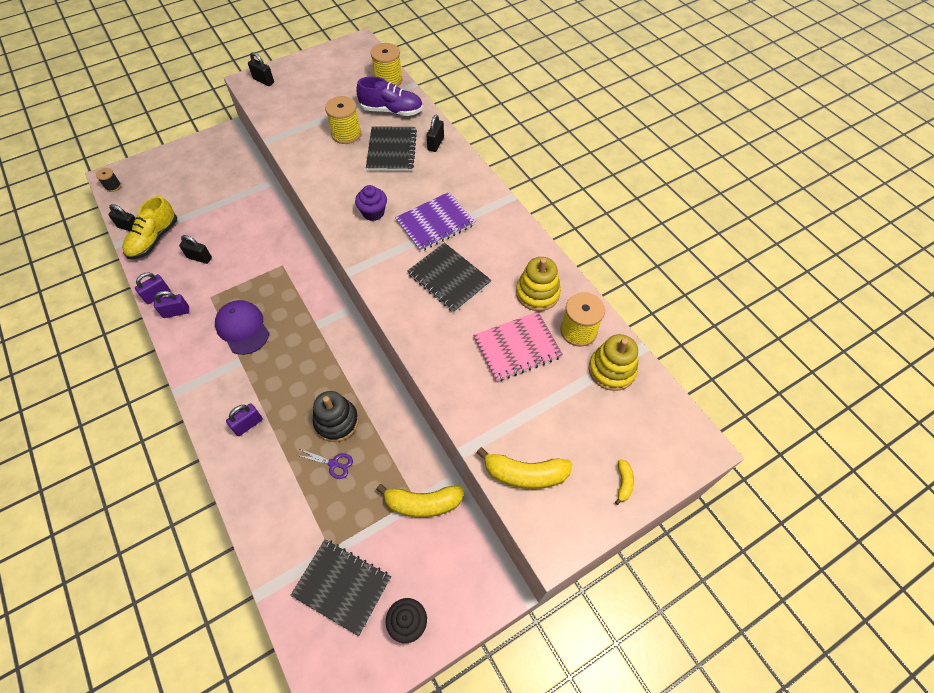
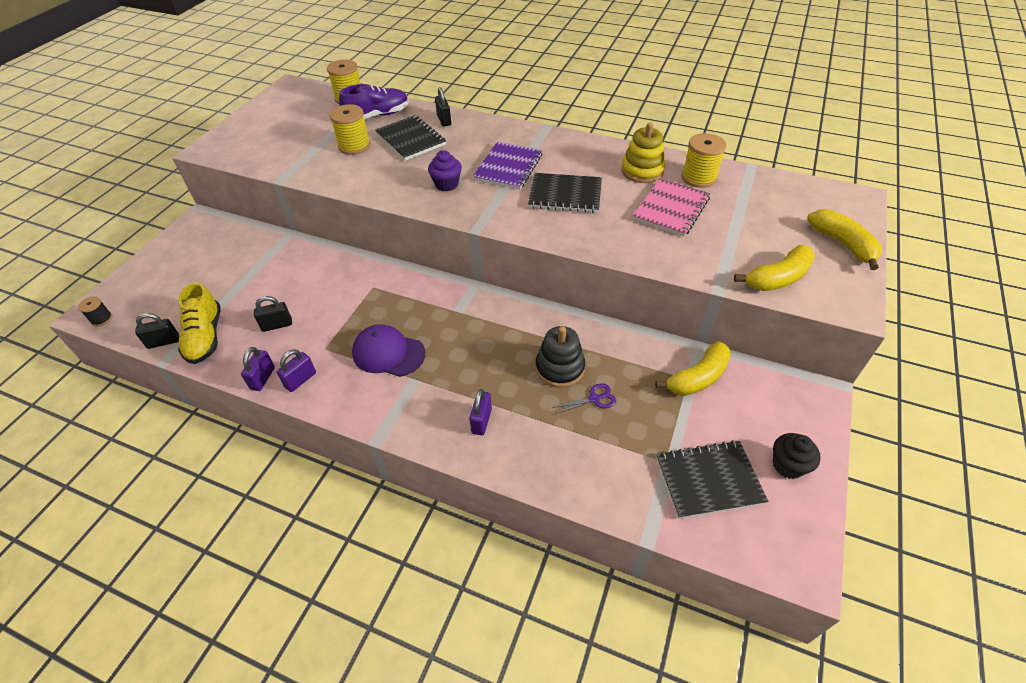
camera: 35 degrees left, 10 degrees down
(263, 81) = (222, 143): black padlock -> none
(611, 370) = (749, 187): yellow stacking toy -> none
(623, 483) = (842, 244): yellow banana -> yellow banana, size x2.06

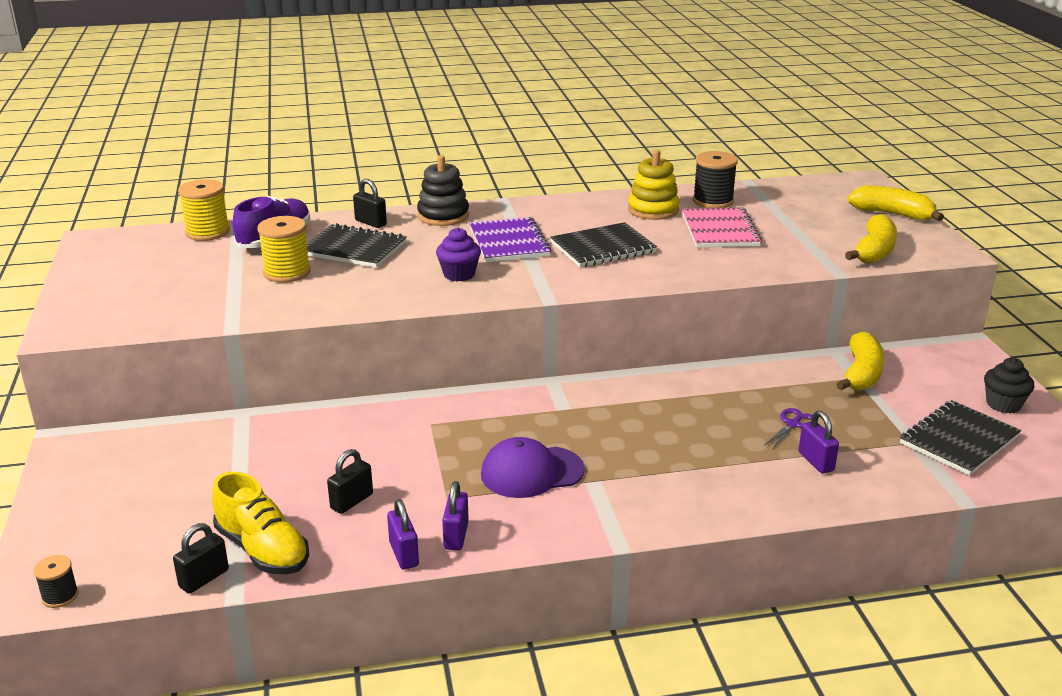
camera: 35 degrees left, 20 degrees down
(481, 421) = (708, 484): purple padlock -> purple padlock (816, 461)
(560, 368) = (730, 414): black stacking toy -> black stacking toy (443, 216)
(699, 177) = (713, 201): yellow spool -> black spool

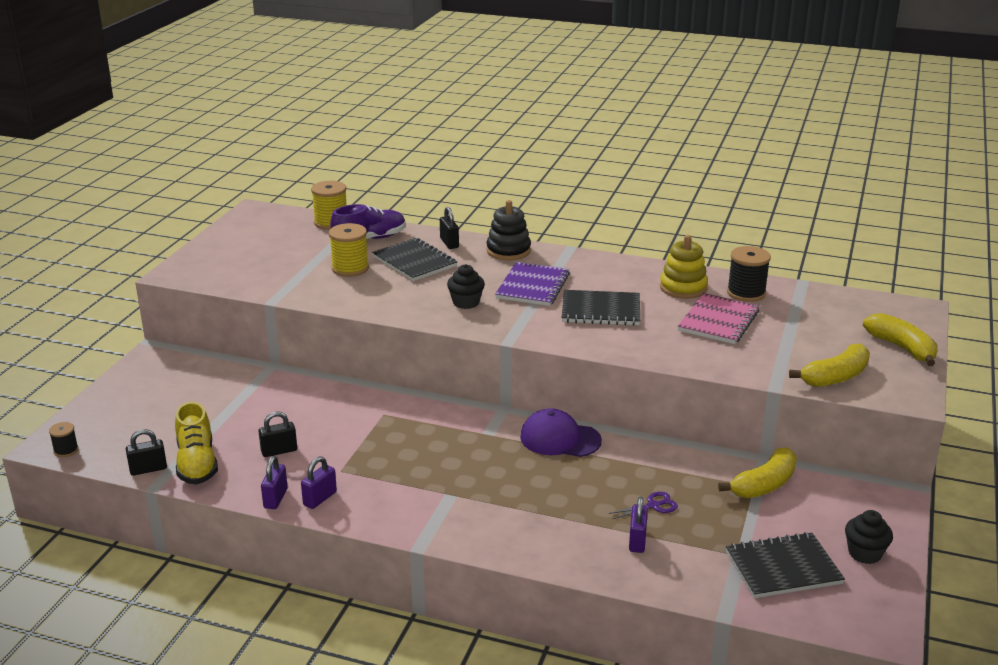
camera: 30 degrees right, 0 degrees up
(459, 274) = (466, 302): purple cupcake -> black cupcake
(531, 472) = (415, 473): purple cap -> purple cap (560, 439)

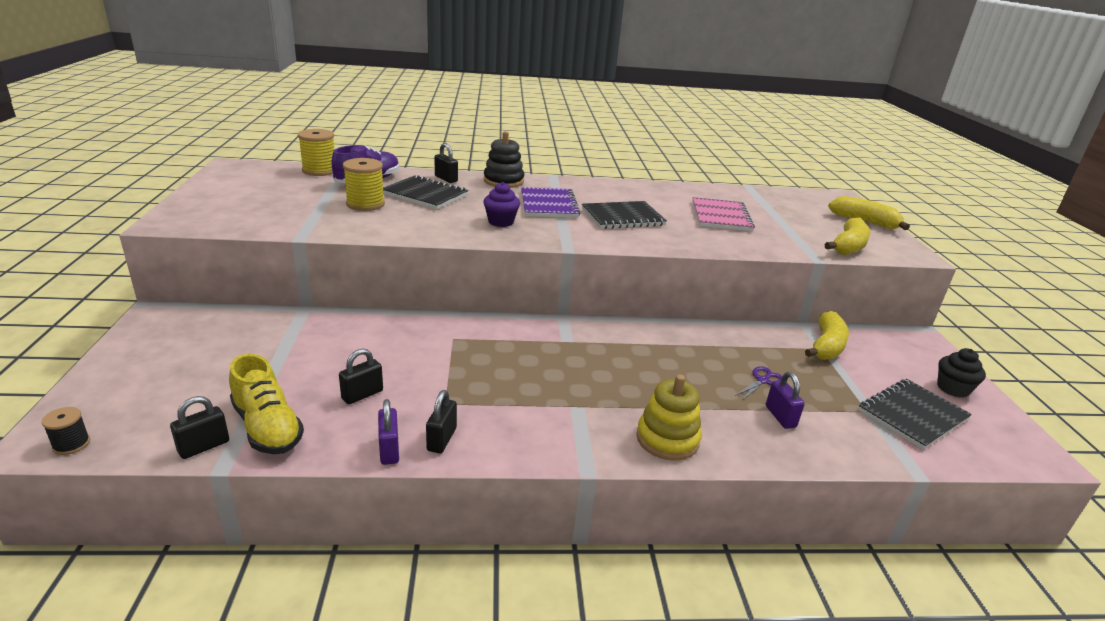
camera: 25 degrees left, 0 degrees up
(320, 498) = (442, 439): purple padlock -> black padlock
(466, 302) = (501, 222): black cupcake -> purple cupcake
(560, 439) = (634, 335): purple cap -> none
(683, 288) = (669, 196): yellow stacking toy -> yellow stacking toy (667, 439)
(746, 293) = (718, 196): black spool -> none

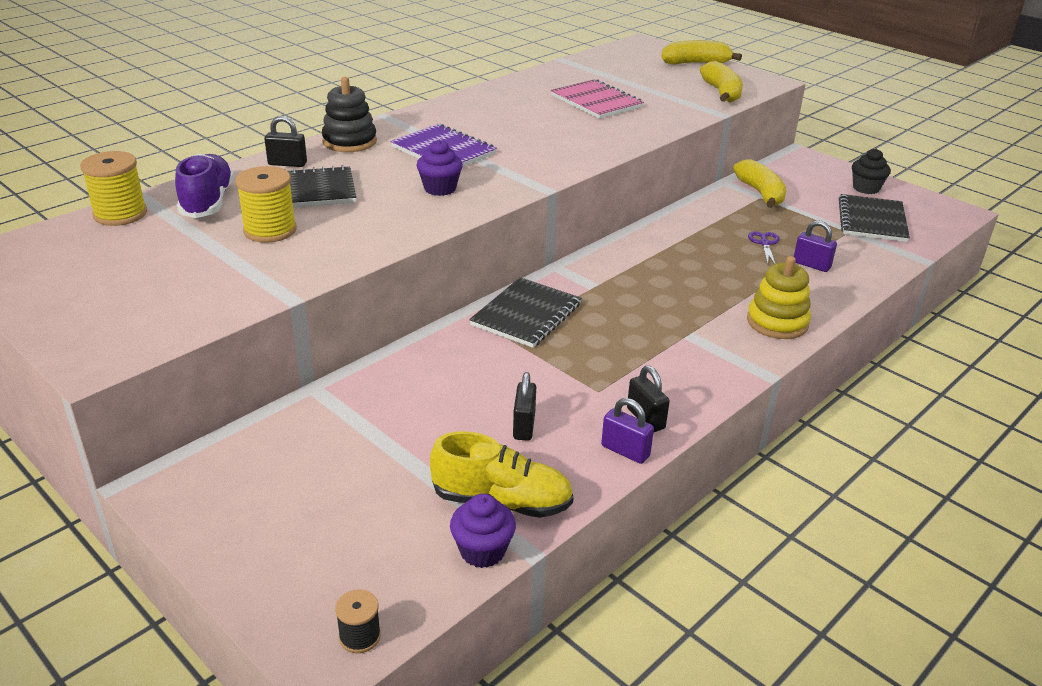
camera: 40 degrees left, 5 degrees up
(204, 447) = (482, 551): black padlock -> purple cupcake
(623, 217) = (528, 136): black notebook -> black notebook (526, 314)

